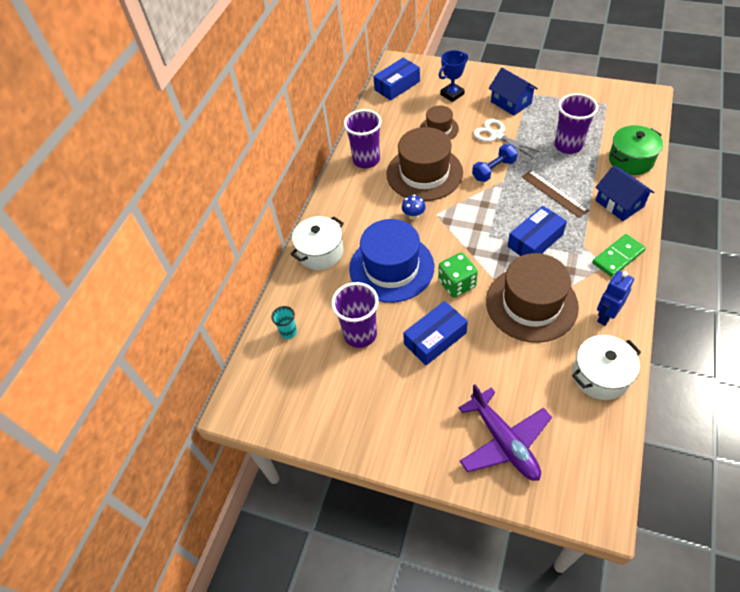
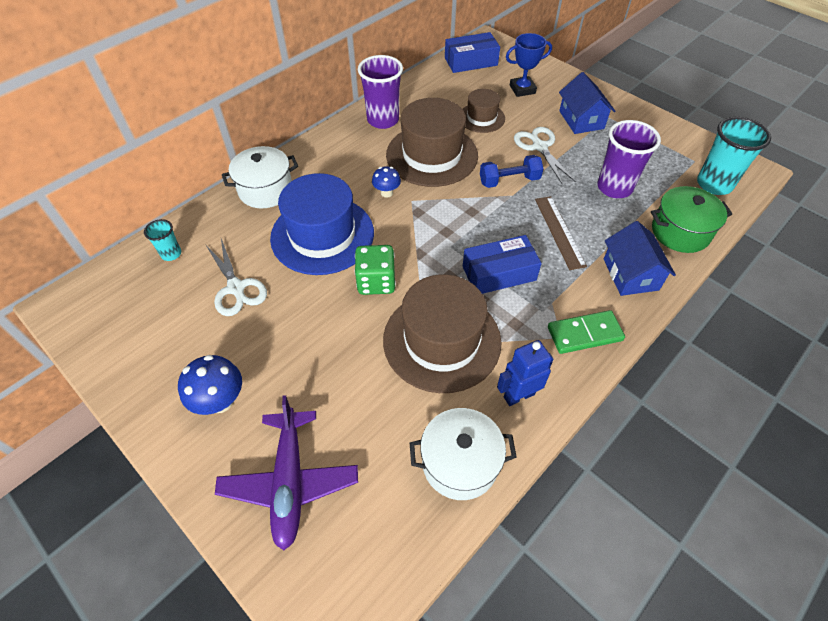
camera: 20 degrees right, 0 degrees up
(360, 334) = (236, 288): purple cup -> white scissors
(414, 415) = (220, 401): none -> blue mushroom
(435, 338) = (307, 329): blue box -> none
(630, 116) = (714, 184): none -> turquoise cup

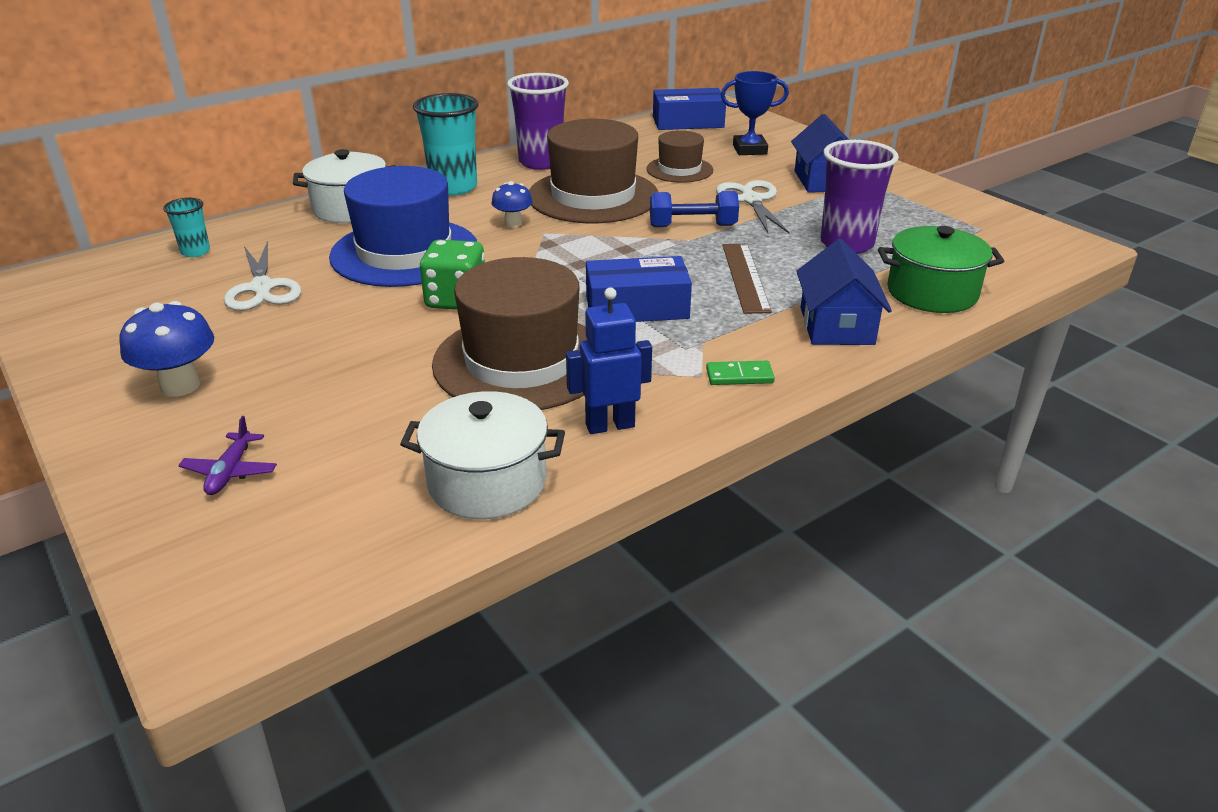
camera: 10 degrees right, 20 degrees down
(290, 481) = (230, 472): purple plane -> purple plane, size x0.46
(584, 334) = (739, 376): green domino -> green domino, size x0.60
(714, 184) = (1003, 253): turquoise cup -> turquoise cup (453, 187)

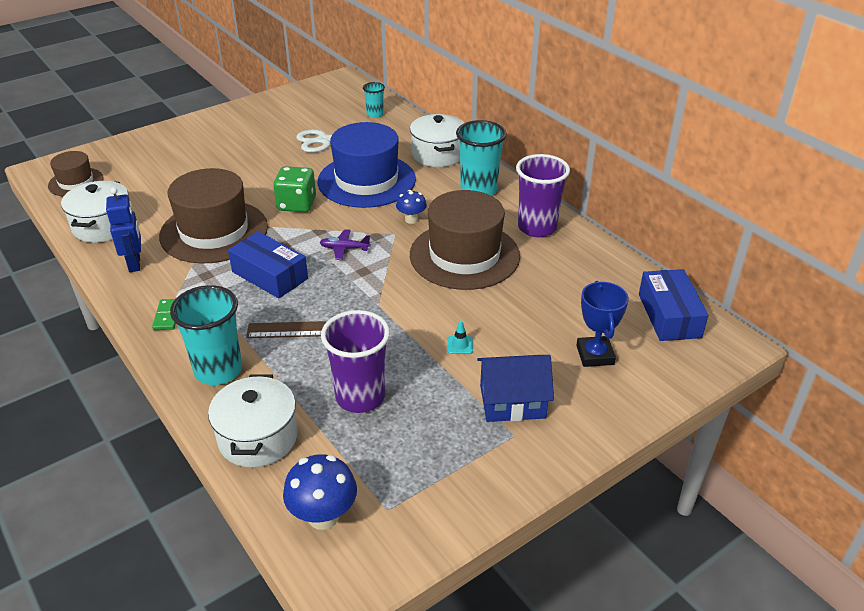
camera: 90 degrees right, 5 degrees up
(180, 386) = (224, 135): blue mushroom -> blue mushroom (323, 516)
(230, 472) = (145, 159): purple plane -> purple plane (344, 248)
(637, 307) = (270, 275): blue box -> blue box turned 45 degrees counterclockwise
(679, 170) = (530, 304): brown hat -> brown hat (76, 182)
(692, 226) = (403, 307): blue dumbbell -> none
(751, 200) = (460, 345): white scissors -> turquoise traffic cone
(836, 326) = (218, 370): blue house -> turquoise cup
(932, 293) = (258, 438): green pot -> white pot

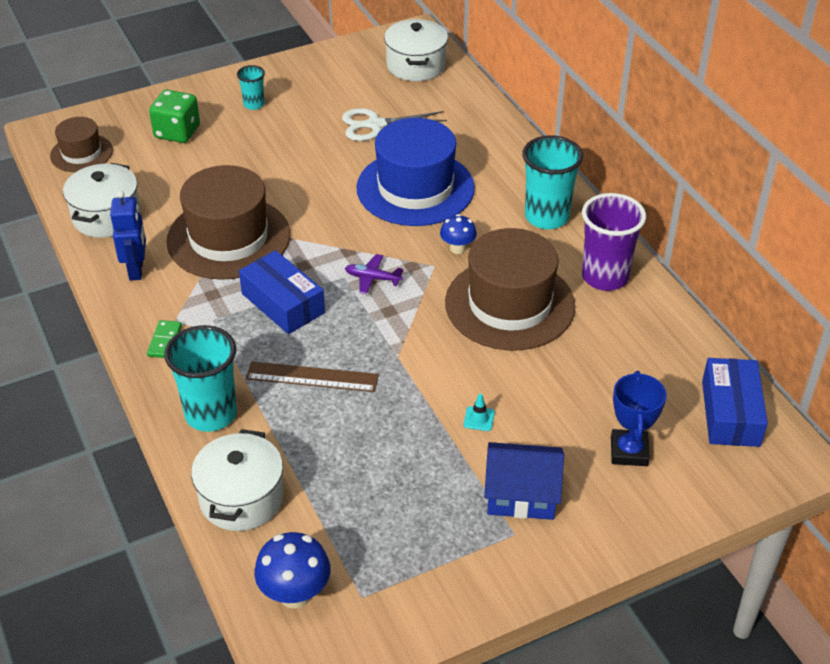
camera: 10 degrees right, 5 degrees up
(296, 204) = (328, 212): green dice -> green dice (177, 132)
(360, 397) = (357, 466): purple cup -> none
(375, 114) = (443, 92): turquoise cup -> turquoise cup (254, 104)
(438, 154) = (508, 160): white pot -> white pot (416, 65)

